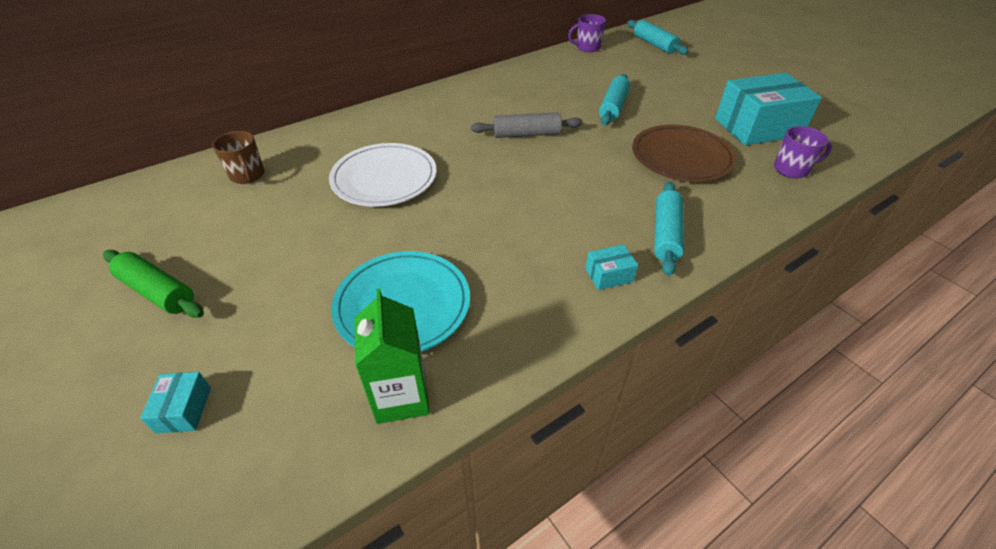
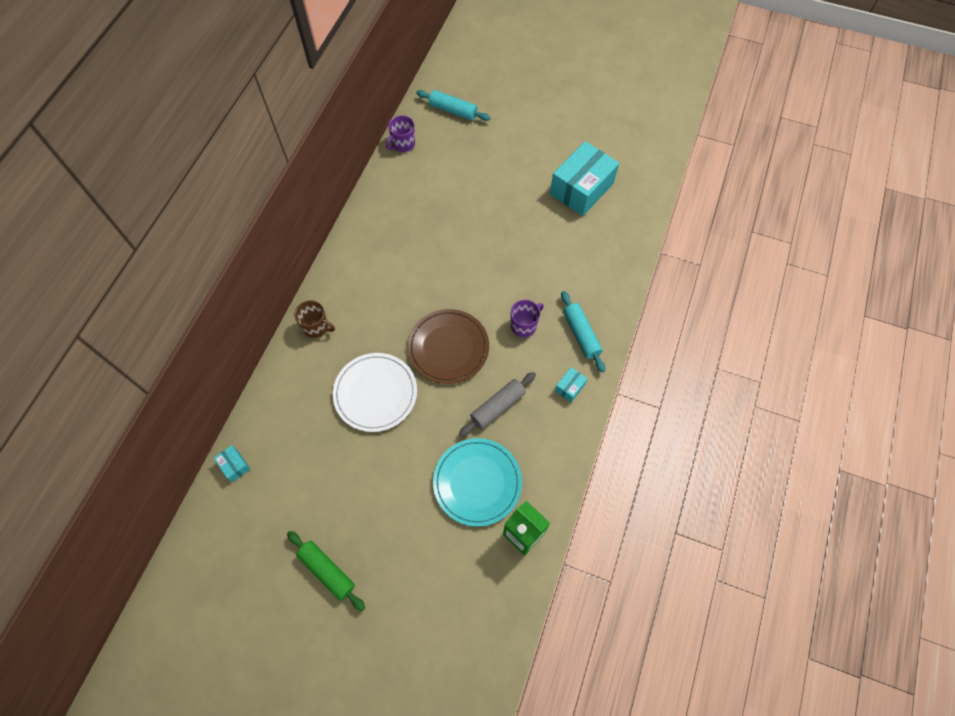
camera: 35 degrees left, 20 degrees up
(158, 291) = (327, 571): green rolling pin -> green rolling pin turned 45 degrees clockwise
(184, 409) = (425, 616): turquoise box -> turquoise box (234, 465)
(247, 175) = (275, 451): brown mug -> brown mug (316, 327)
(526, 134) = (435, 288): grey rolling pin -> grey rolling pin (497, 406)
(613, 107) = (474, 219): turquoise rolling pin -> none
(681, 157) = (551, 253): brown plate -> brown plate (448, 348)
(791, 169) = (621, 226): purple mug -> purple mug (524, 325)

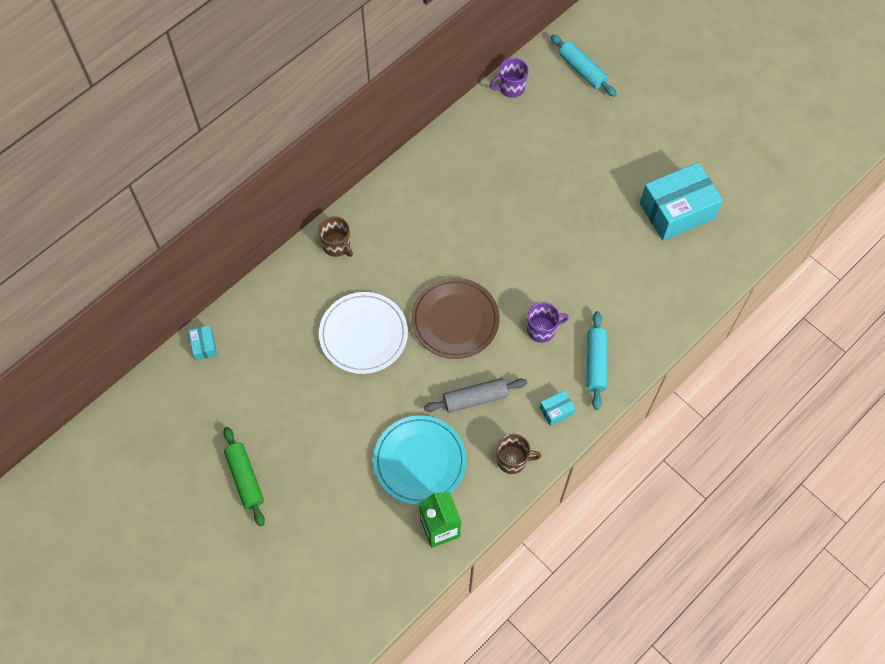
camera: 25 degrees right, 0 degrees up
(555, 445) = (512, 460): none -> brown mug

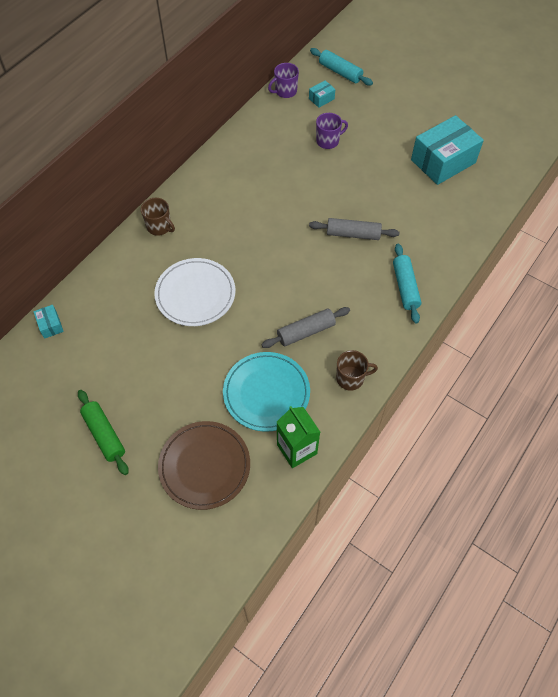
camera: 10 degrees left, 5 degrees down
(455, 320) = (274, 271): brown plate -> brown plate (204, 466)
(542, 330) = (352, 267): purple mug -> purple mug (328, 141)
(551, 289) = (353, 234): none -> grey rolling pin
(556, 411) = (380, 331): turquoise box -> turquoise box (321, 99)

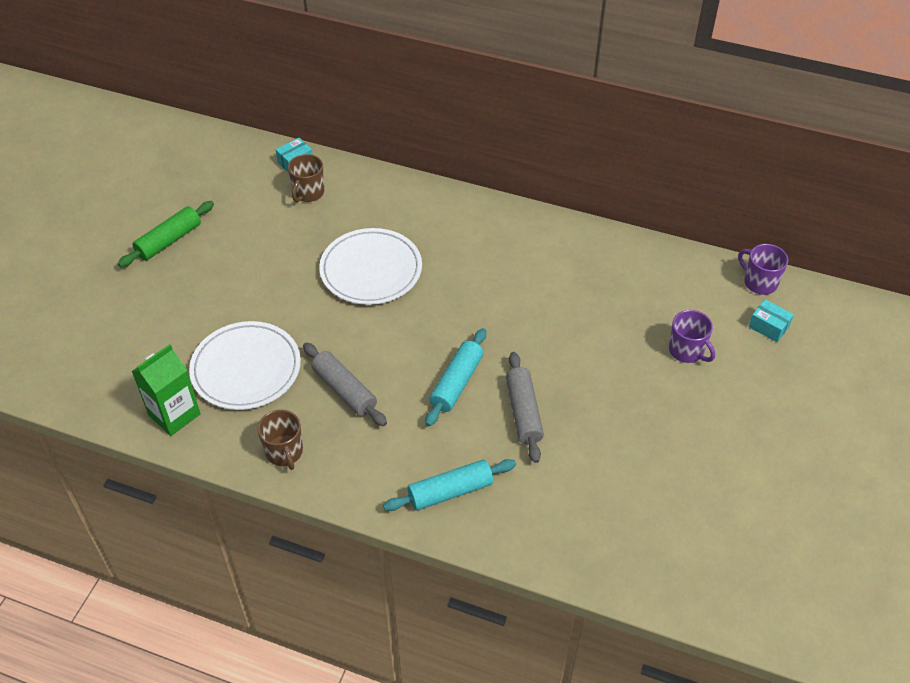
camera: 75 degrees right, 10 degrees down
(159, 227) = (461, 213): brown mug -> brown mug (308, 193)
(204, 466) = (142, 333): brown plate -> none
(266, 393) = (246, 369): turquoise plate -> white plate
(340, 72) = (839, 339): turquoise rolling pin -> turquoise rolling pin (456, 383)
(443, 161) = (718, 506): turquoise box -> none

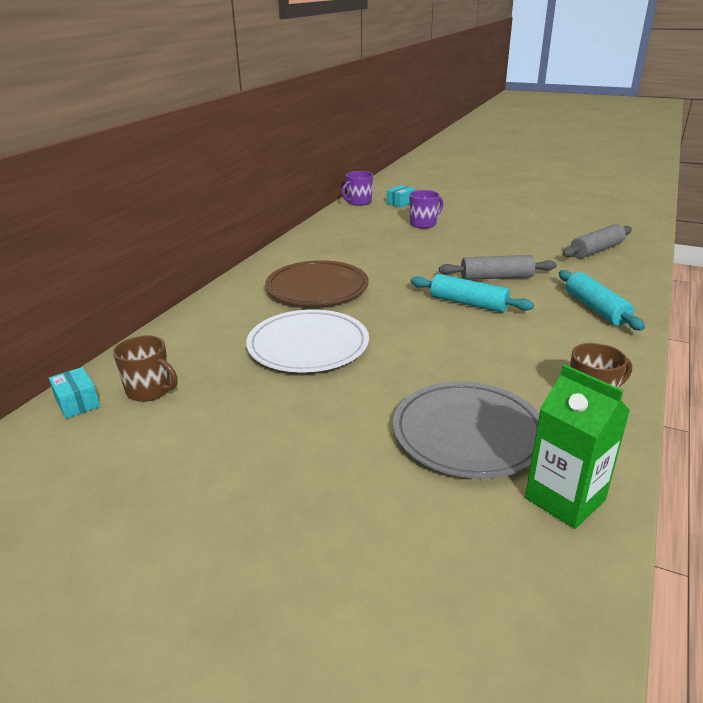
camera: 85 degrees left, 20 degrees down
(169, 241) = (185, 533): green rolling pin -> none
(246, 369) = (468, 433): white plate -> grey plate
(344, 390) = (489, 361): grey rolling pin -> grey rolling pin (596, 250)
(483, 265) = (317, 288): none -> brown plate

